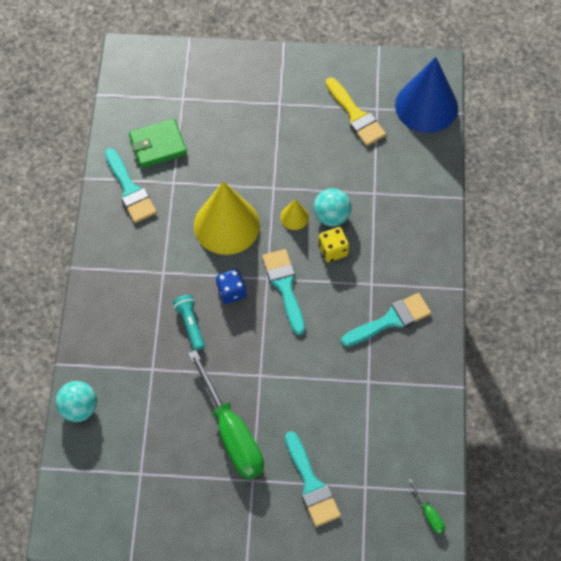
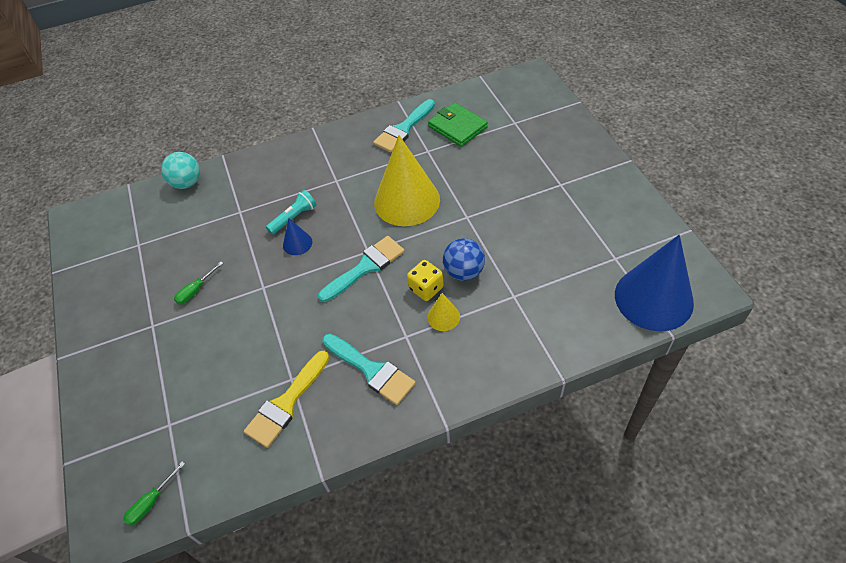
camera: 70 degrees right, 10 degrees down
(224, 331) = (297, 243): none -> blue cone
(231, 292) = (340, 232): blue dice -> none
(232, 433) = (196, 290): green screwdriver -> green screwdriver, size x0.41
(294, 217) = (445, 244): yellow cone -> yellow cone (443, 317)
(311, 484) = (159, 375): turquoise brush -> none
(331, 216) = (464, 272): turquoise ball -> blue ball
(356, 115) = (593, 244): yellow brush -> yellow brush (286, 403)

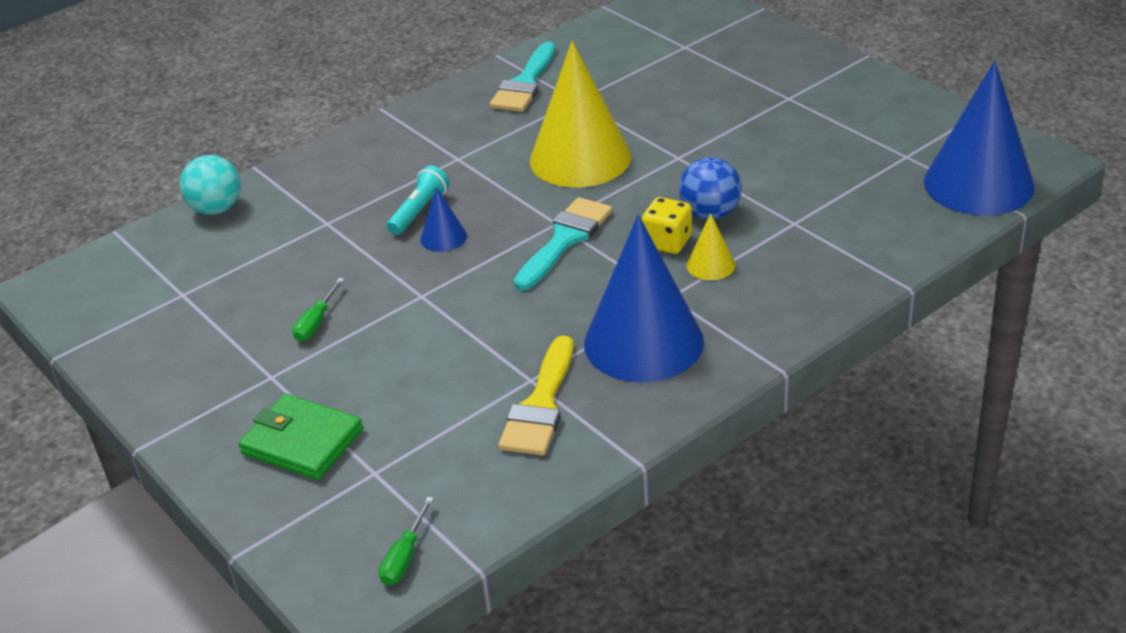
camera: 20 degrees left, 15 degrees down
(371, 370) = (643, 342): turquoise brush -> blue cone
(457, 127) = (605, 66): green wallet -> green wallet (302, 441)

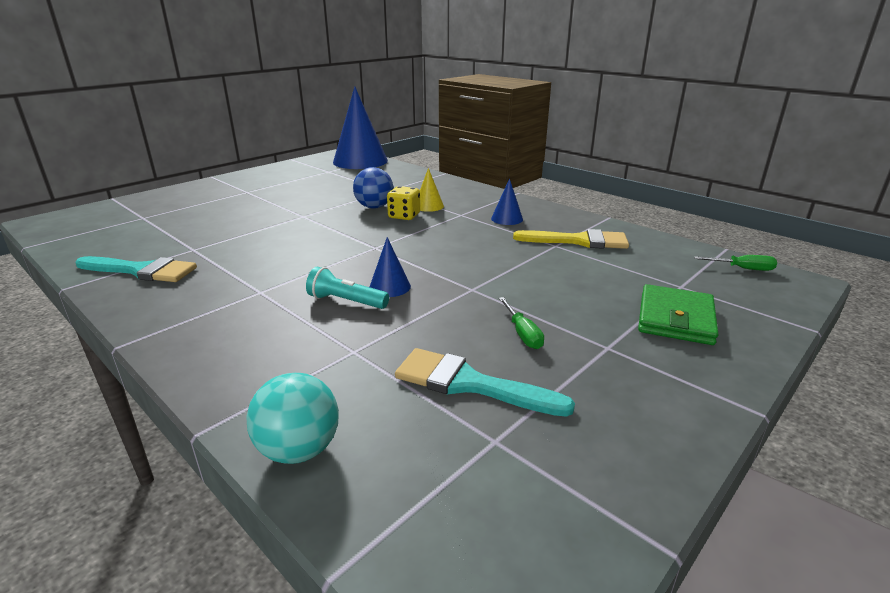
camera: 100 degrees left, 10 degrees down
(316, 322) = (522, 333): green screwdriver -> green screwdriver turned 60 degrees clockwise
(565, 240) = (398, 243): turquoise brush -> turquoise brush (469, 384)
(580, 158) = (288, 243): yellow cone -> none
(643, 342) = (507, 219): blue cone -> blue cone, size x0.43

